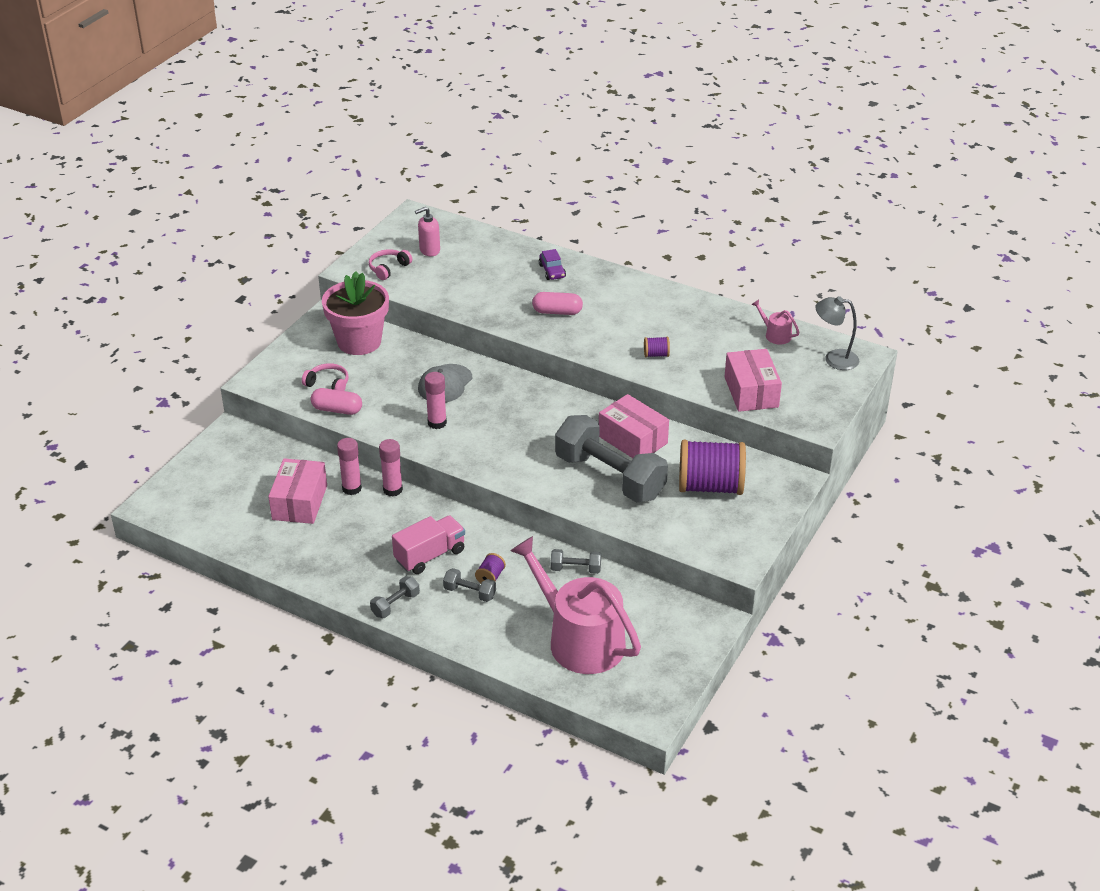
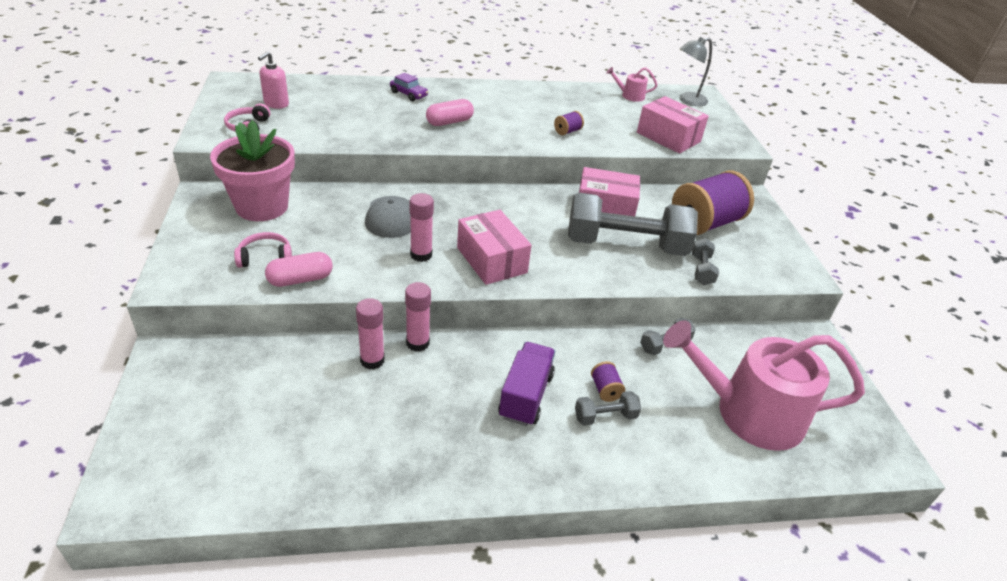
camera: 40 degrees left, 0 degrees up
(299, 502) = (326, 403): pink box -> pink box (491, 260)
(395, 604) = (549, 471): grey dumbbell -> grey dumbbell (701, 270)
(430, 555) = (526, 396): pink truck -> purple truck

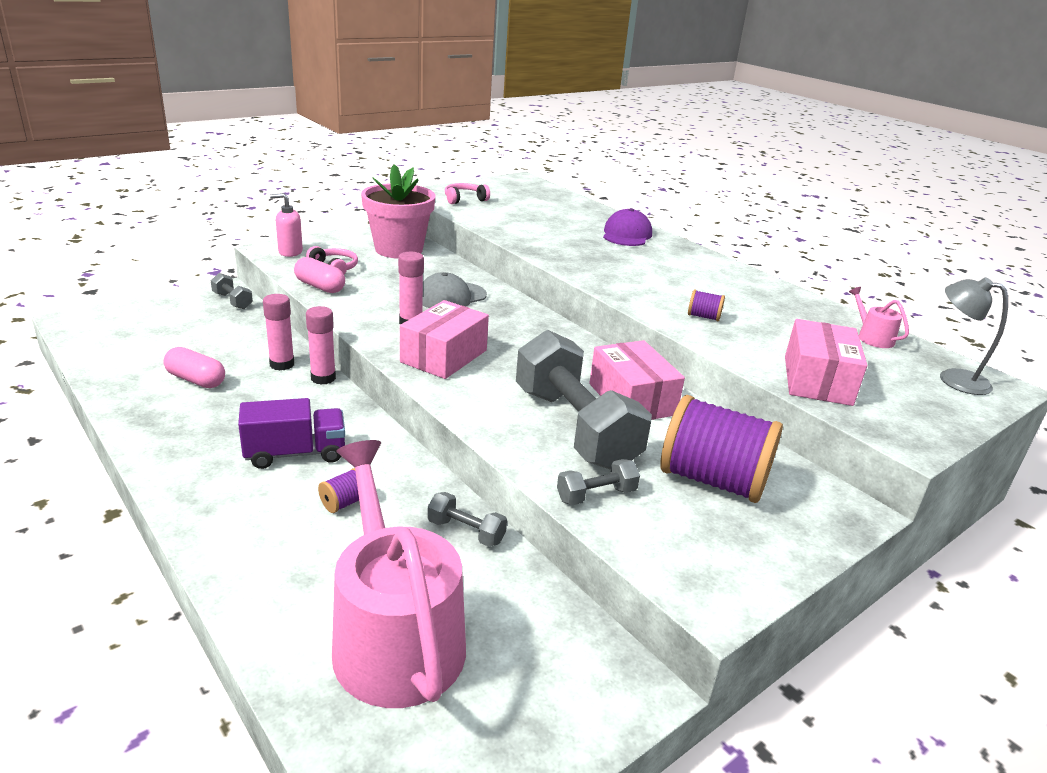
camera: 60 degrees right, 10 degrees down
(276, 104) = (515, 198): pink soap dispenser -> pink soap dispenser (290, 252)
(409, 94) = (626, 234): purple car -> purple cap
(449, 122) = (609, 260): pink capsule -> pink capsule (196, 380)
(605, 416) = (300, 512): grey dumbbell -> grey dumbbell (232, 301)

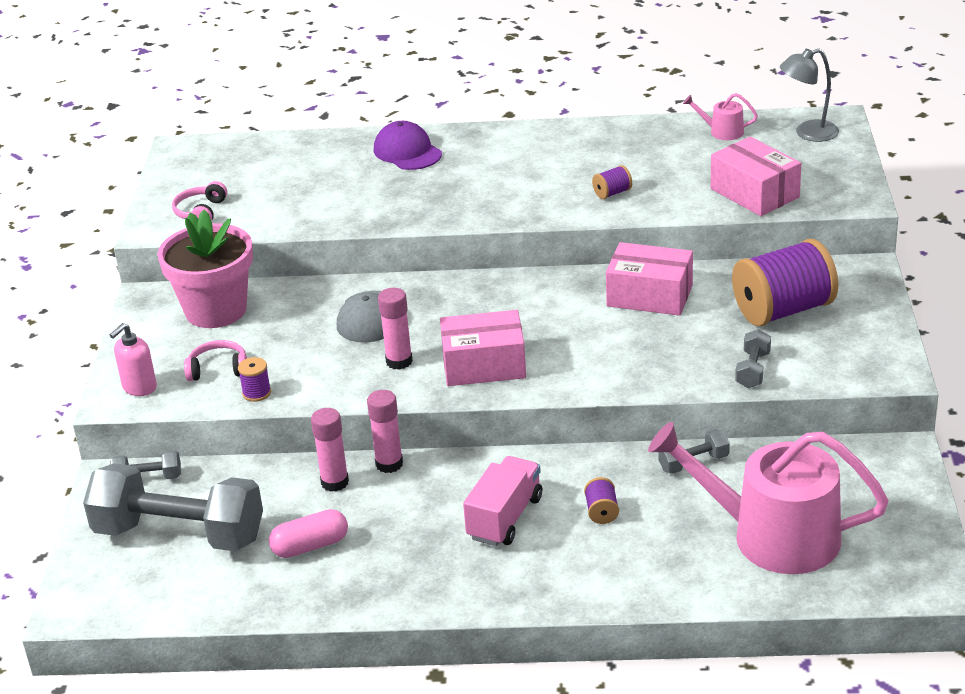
camera: 45 degrees left, 5 degrees up
(295, 453) = (505, 518): purple truck -> pink truck
(320, 287) = (256, 393): pink capsule -> purple spool
(444, 356) = (484, 365): pink box -> pink box turned 75 degrees counterclockwise
(574, 428) = (662, 342): grey dumbbell -> grey dumbbell (179, 534)

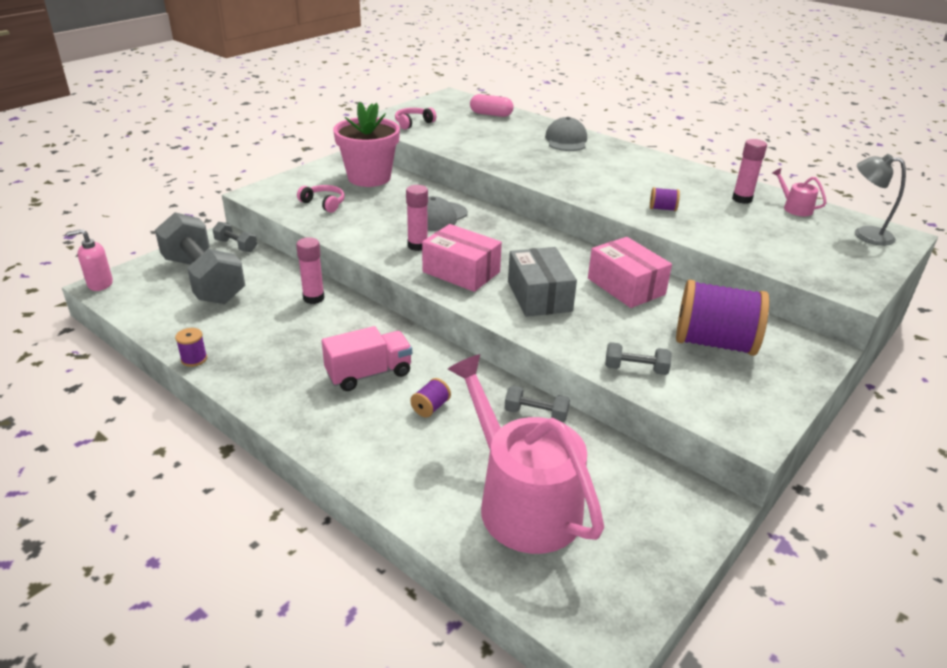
camera: 35 degrees right, 0 degrees up
(139, 387) = (276, 193): pink soap dispenser -> pink soap dispenser (100, 284)
(256, 393) = (322, 223): purple spool -> purple spool (194, 359)
(310, 546) = (248, 323): pink capsule -> pink capsule (491, 114)
(389, 464) = (355, 305): pink glue stick -> pink glue stick (742, 199)
(407, 152) = (566, 140): purple cap -> grey cap
(589, 349) = (539, 296): none -> grey box
(753, 370) = (635, 369): grey dumbbell -> grey dumbbell turned 45 degrees clockwise
(754, 193) = (769, 251): pink box -> none

